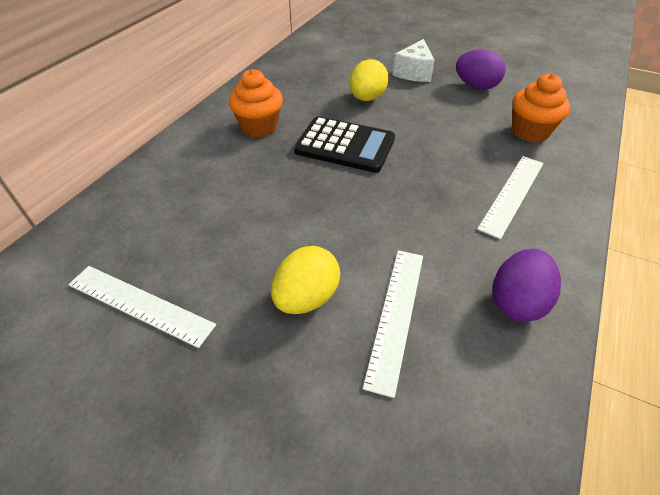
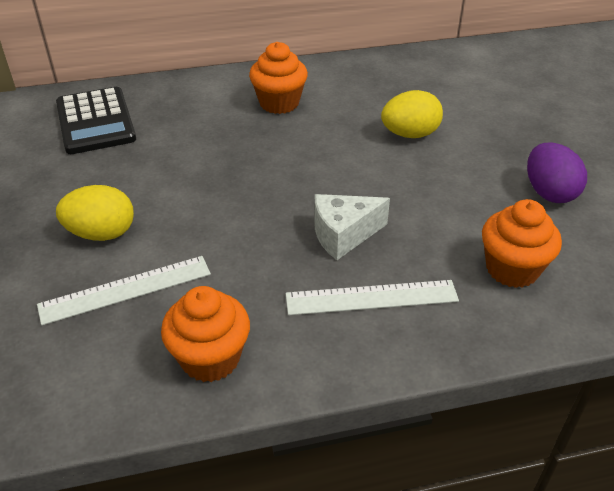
camera: 50 degrees right, 5 degrees down
(140, 304) = (29, 164): white ruler -> none
(345, 145) = (314, 159): black calculator -> black calculator (95, 121)
(414, 72) = (507, 140): white cheese -> white cheese (343, 235)
(517, 301) = (210, 358): purple egg -> orange cupcake

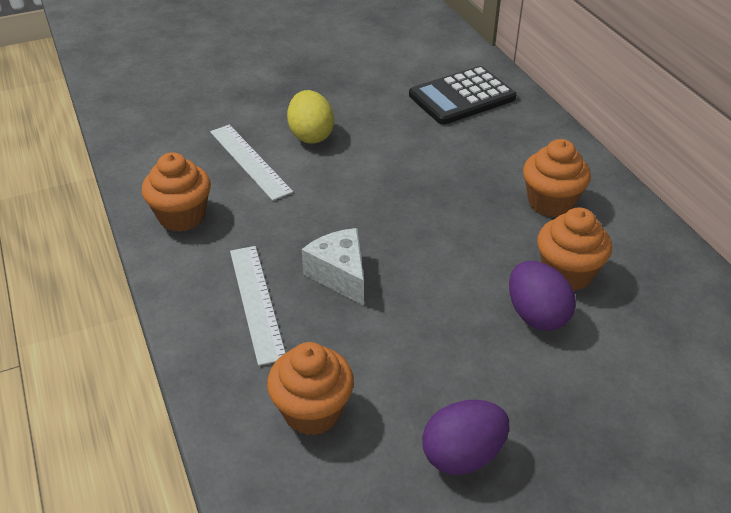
camera: 80 degrees right, 0 degrees up
(366, 112) = (567, 273): none -> orange cupcake
(410, 134) = (536, 315): yellow egg -> purple egg

